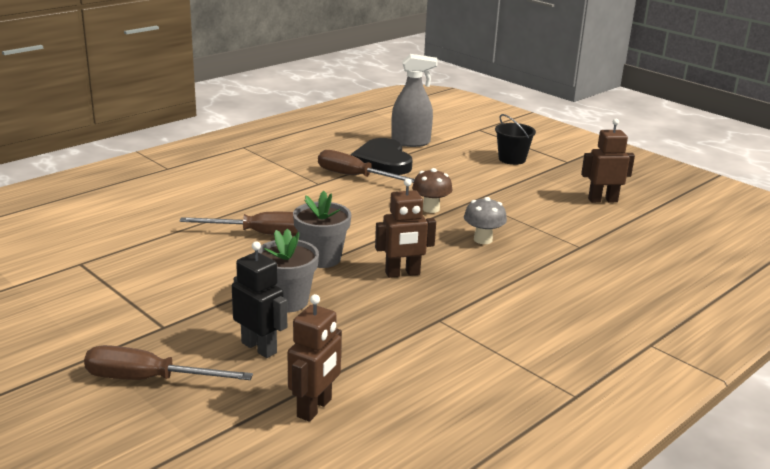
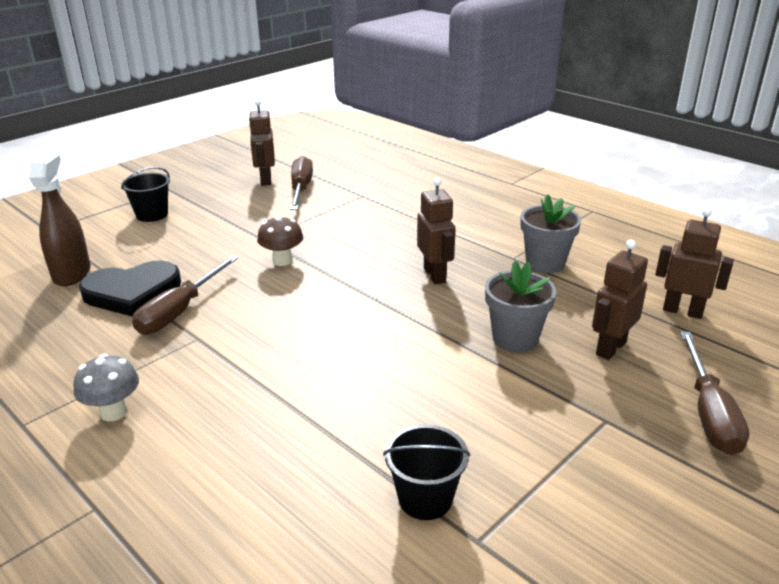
camera: 90 degrees left, 5 degrees up
(123, 250) = (425, 498): none -> black bucket
(259, 347) = (610, 348): black robot -> brown robot
(261, 234) = (357, 372): brown screwdriver -> brown screwdriver (301, 189)
(321, 258) = (413, 323): grey flower pot -> grey flower pot (545, 263)
(411, 142) = (72, 274): grey spray bottle -> brown spray bottle
(483, 240) = (354, 235): grey mushroom -> grey mushroom (114, 412)

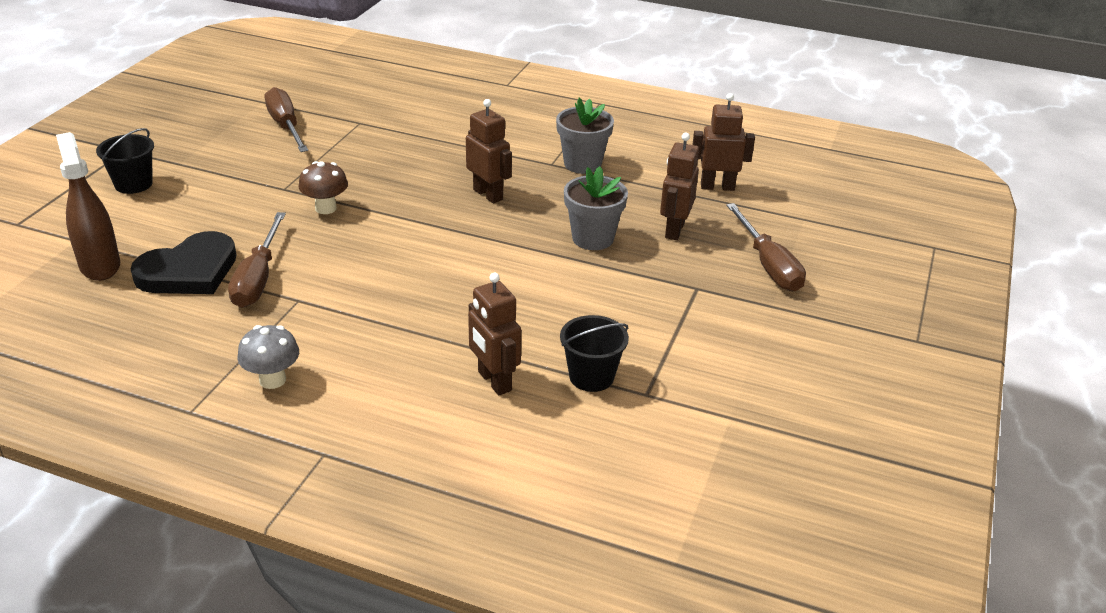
camera: 25 degrees left, 5 degrees up
(265, 180) = (236, 121): brown robot -> brown robot (494, 381)

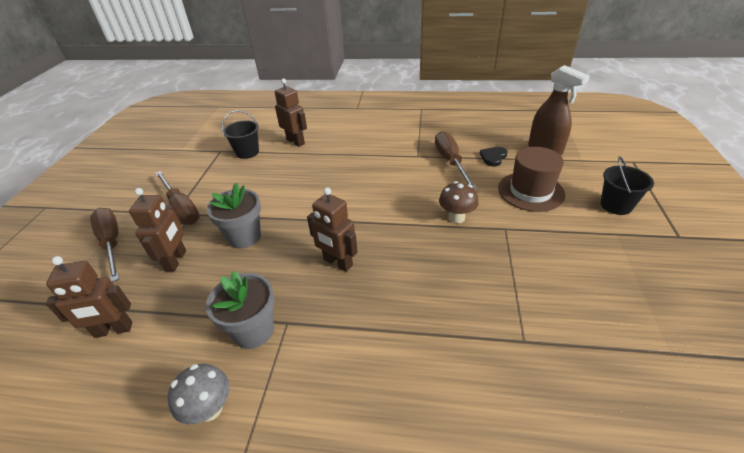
camera: 170 degrees right, 5 degrees up
(189, 271) = (493, 157): black heart -> black heart, size x0.49
(204, 217) = (530, 191): none -> brown hat
(272, 380) = (398, 123): grey mushroom -> grey mushroom (210, 409)
(286, 126) = (591, 310): brown screwdriver -> brown screwdriver (181, 208)

